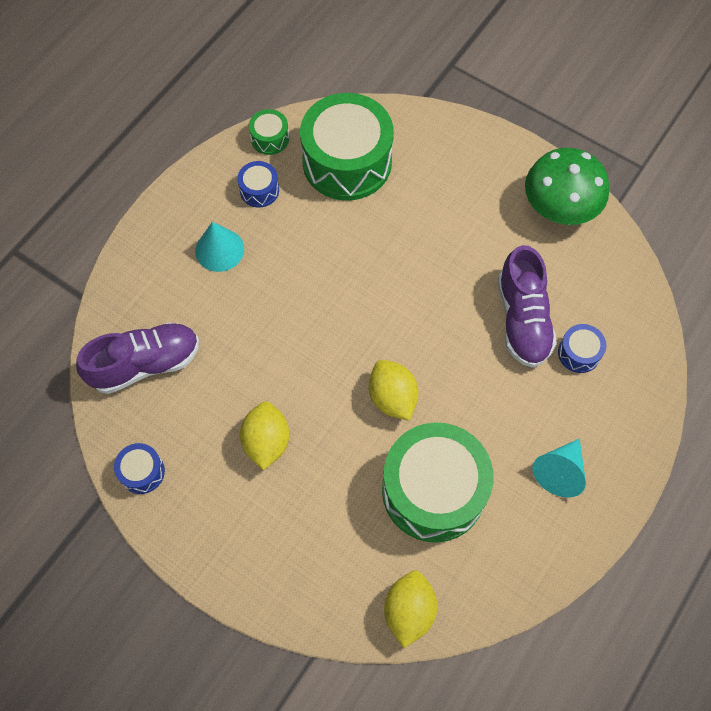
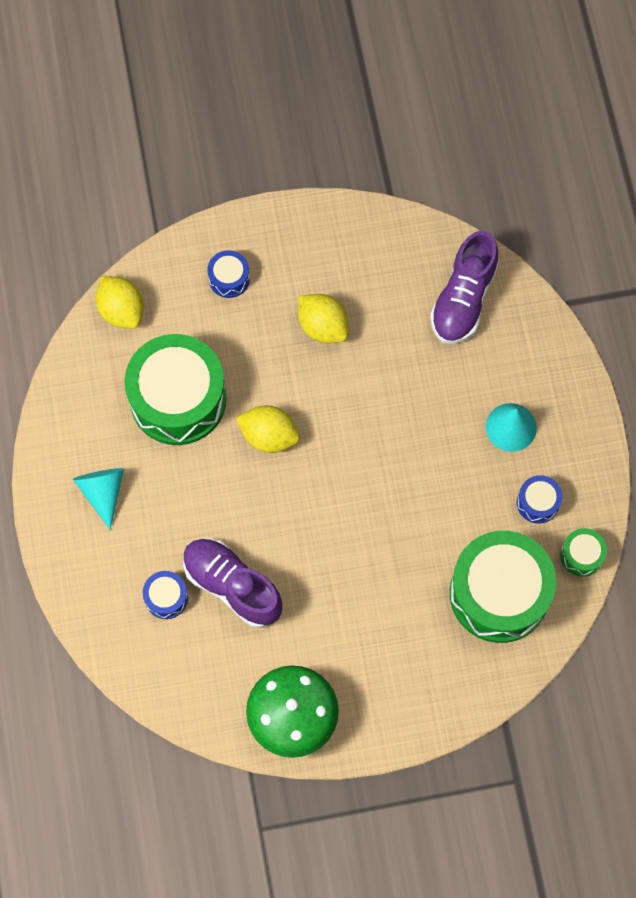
camera: 135 degrees right, 5 degrees up
(142, 472) = (382, 233): blue drum -> blue drum (229, 278)

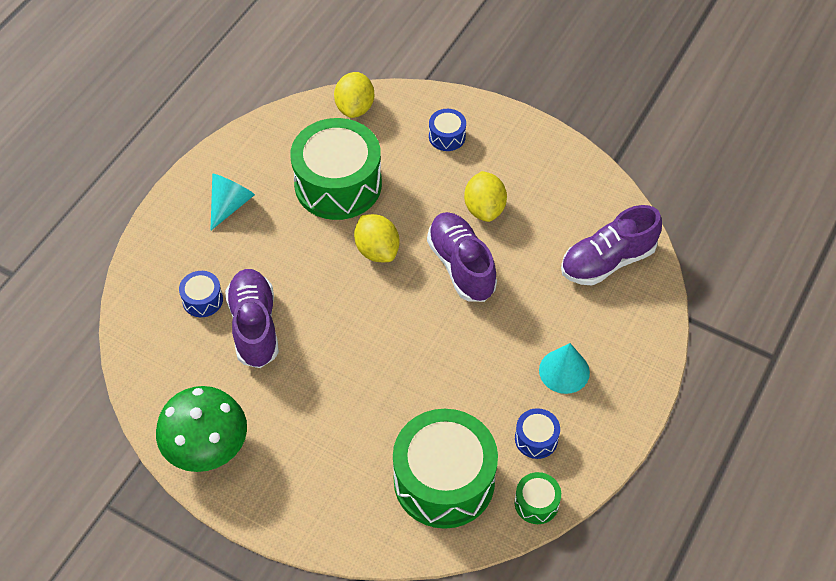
camera: 40 degrees right, 15 degrees down
(351, 396) = (461, 266): none -> purple shoe

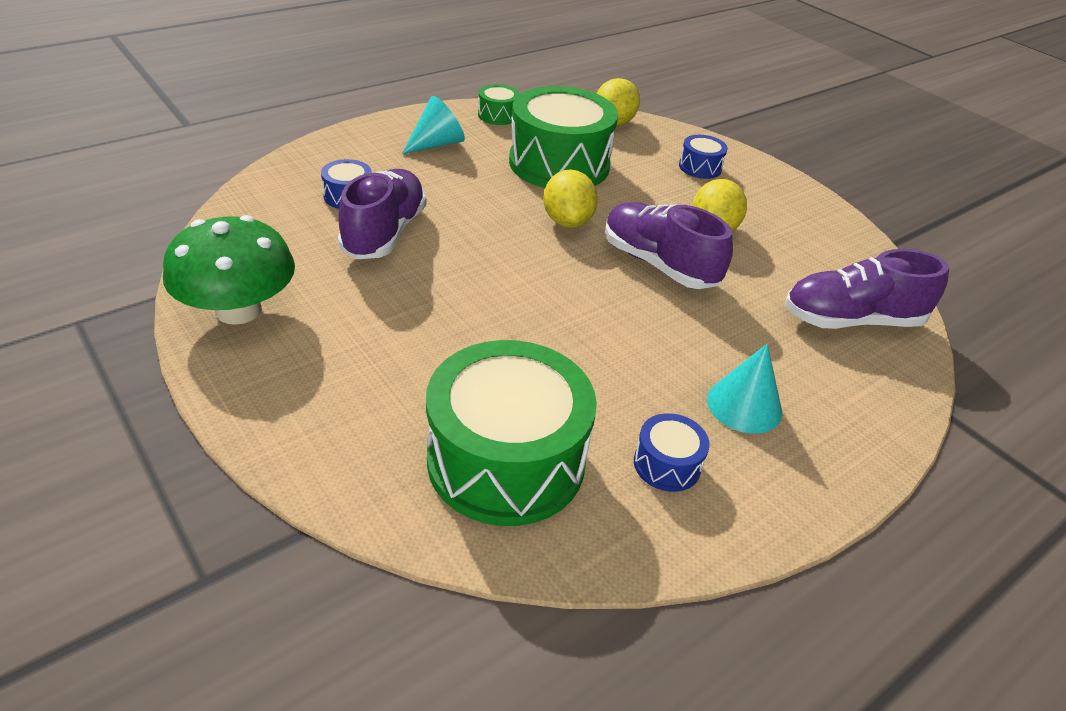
camera: 20 degrees right, 15 degrees down
(461, 266) = (658, 264): purple shoe -> purple shoe turned 45 degrees counterclockwise
(536, 503) = (627, 544): green drum -> green drum (498, 115)

